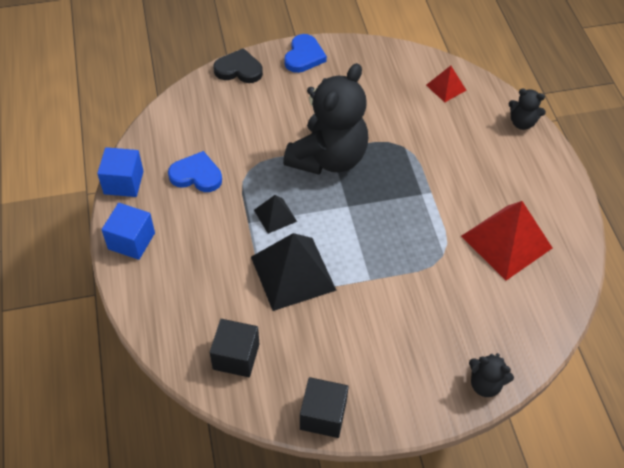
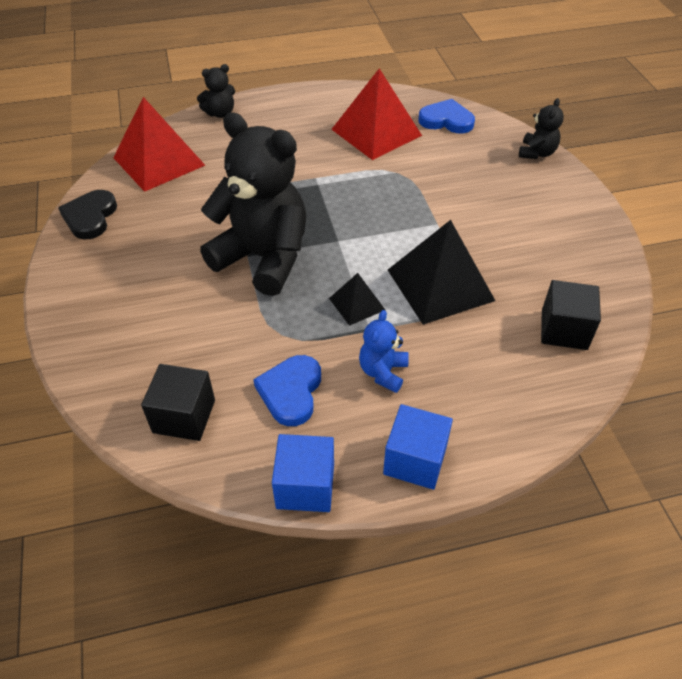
camera: 90 degrees left, 5 degrees down
(207, 228) = (383, 372): none -> blue teddy bear
(239, 69) = (82, 356): black heart -> black heart (90, 217)
(304, 56) = (73, 284): blue heart -> blue heart (446, 120)
(323, 415) = (608, 257): black cube -> black cube (184, 416)
(446, 87) = (159, 161): red pyramid -> red pyramid, size x1.97
(522, 123) = (220, 113): black teddy bear -> black teddy bear turned 45 degrees clockwise

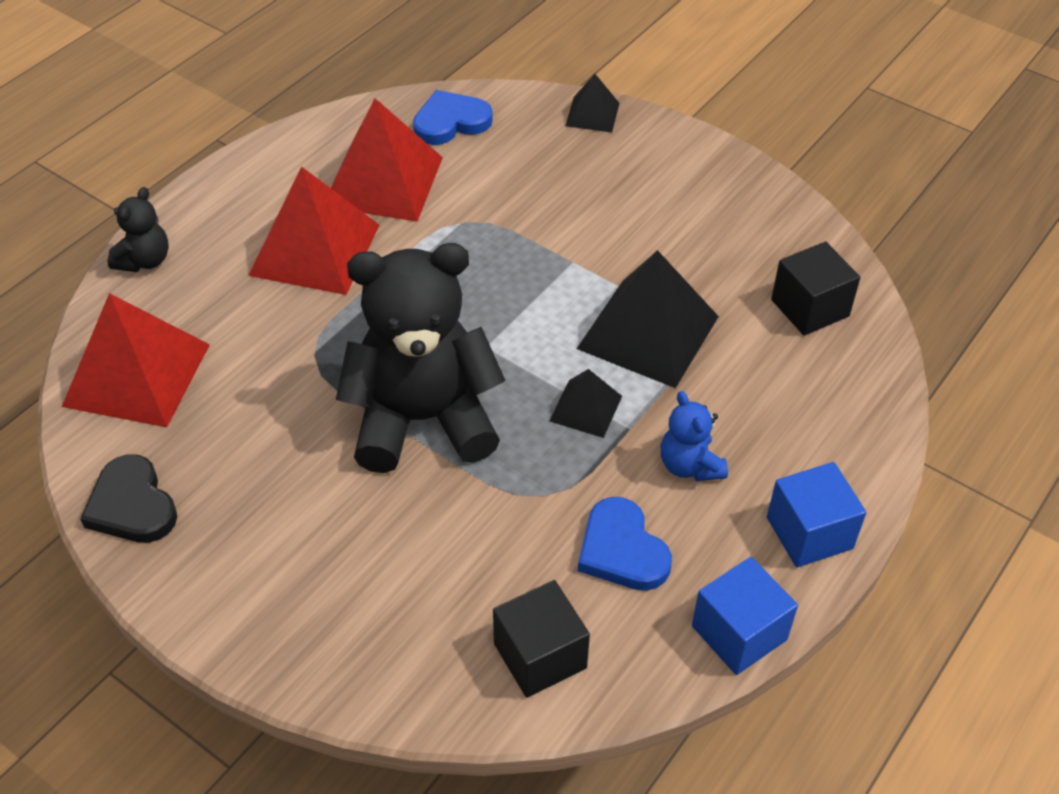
camera: 40 degrees left, 0 degrees up
(304, 147) = (314, 250): none -> red pyramid
(536, 153) = (592, 114): black teddy bear -> black pyramid

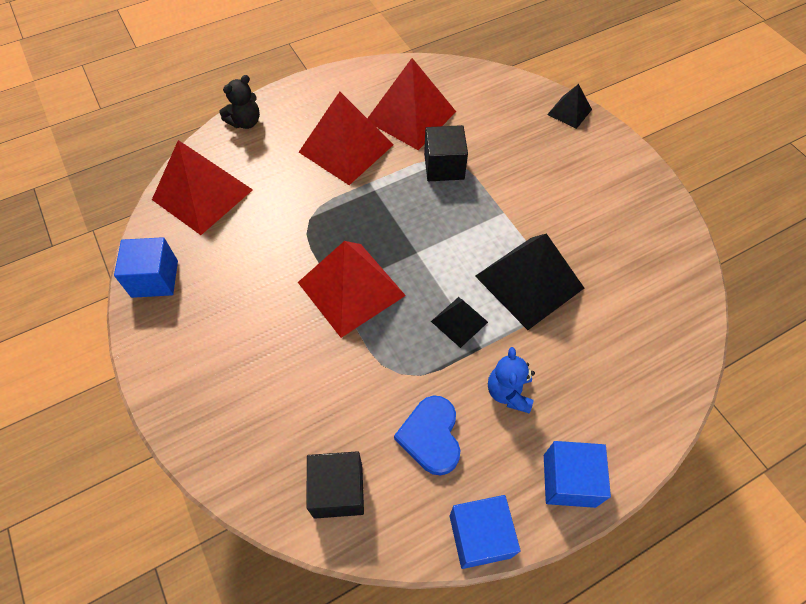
camera: 25 degrees right, 10 degrees up
(132, 505) = (155, 279): black heart -> blue cube
(423, 420) = (351, 289): black teddy bear -> red pyramid
(451, 122) = (473, 89): blue heart -> none
(810, 308) = (654, 306): black cube -> black cube (444, 166)

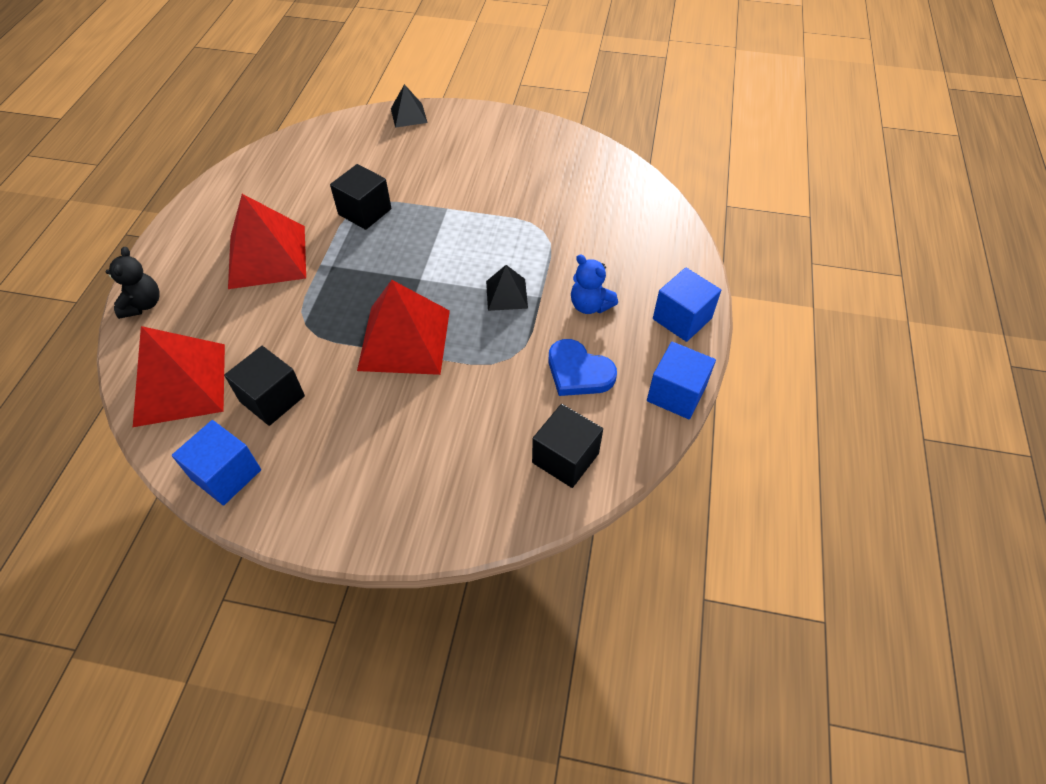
camera: 50 degrees left, 5 degrees down
(232, 253) = (272, 399): none -> black cube
(410, 116) = (291, 198): red pyramid -> none
(529, 282) = (519, 235): black pyramid -> none

